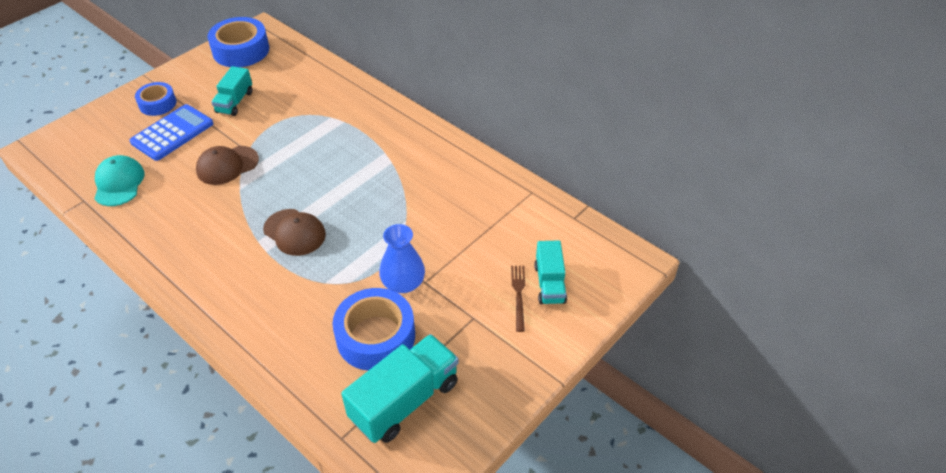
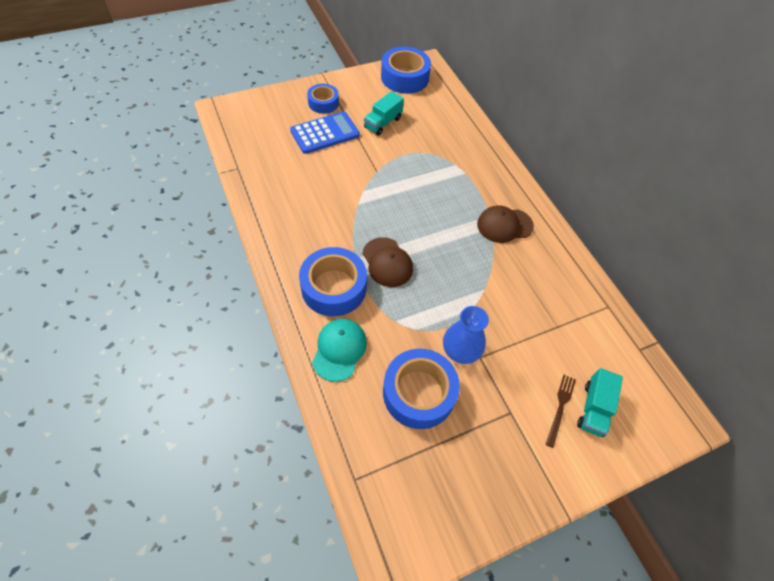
camera: 20 degrees right, 10 degrees up
(119, 183) = (269, 163): turquoise cap -> turquoise cap (339, 350)
(227, 165) = (356, 178): brown cap -> brown cap (504, 225)
(246, 276) = (334, 287): none -> blue tape
(404, 401) = (421, 469): turquoise truck -> none

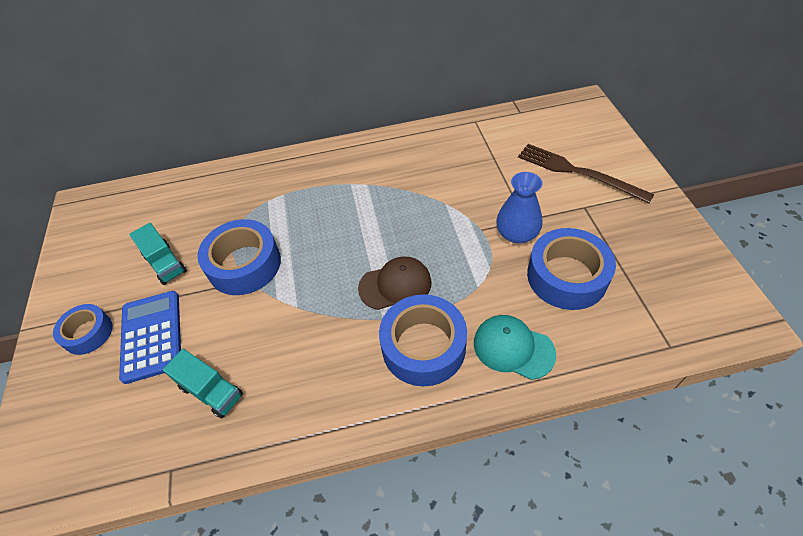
camera: 70 degrees left, 5 degrees down
(404, 77) = (93, 230): blue tape -> blue tape (244, 264)
(504, 225) = (367, 174): brown cap -> none
(560, 407) = (577, 172): brown fork -> brown fork, size x1.86
(593, 408) = (577, 151): turquoise truck -> turquoise truck (211, 391)

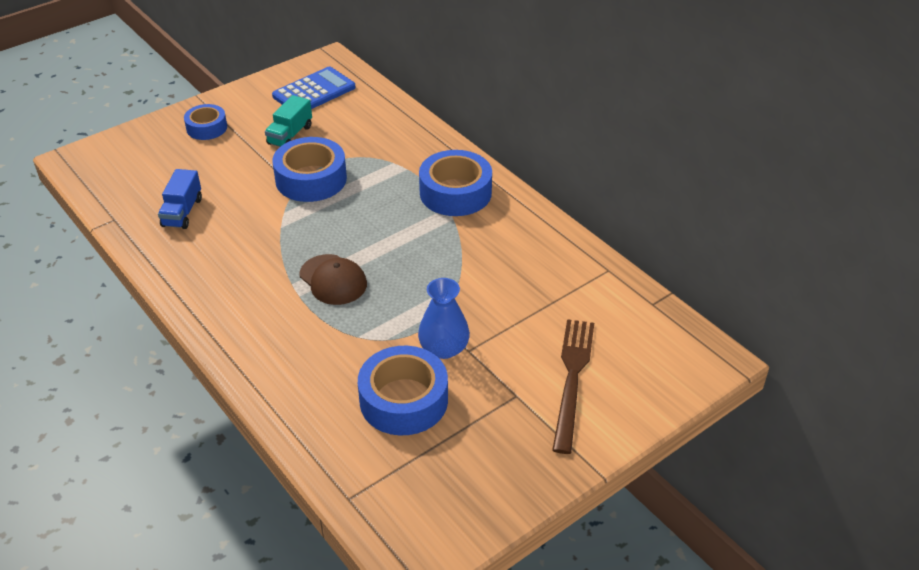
camera: 60 degrees right, 10 degrees down
(152, 336) = (218, 160): blue calculator -> blue calculator (314, 92)
(211, 391) = (182, 212): turquoise truck -> blue truck
(423, 346) = (273, 319): blue tape -> blue tape (455, 193)
(513, 348) = (297, 379): turquoise cap -> none

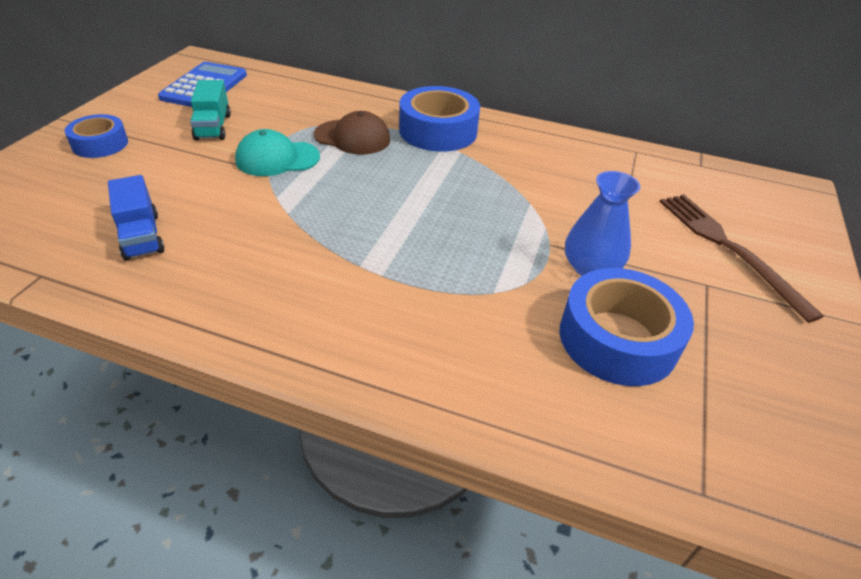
camera: 35 degrees left, 0 degrees up
(311, 179) = (277, 158): blue tape -> turquoise cap
(333, 280) = (403, 245): brown cap -> brown cap (352, 137)

